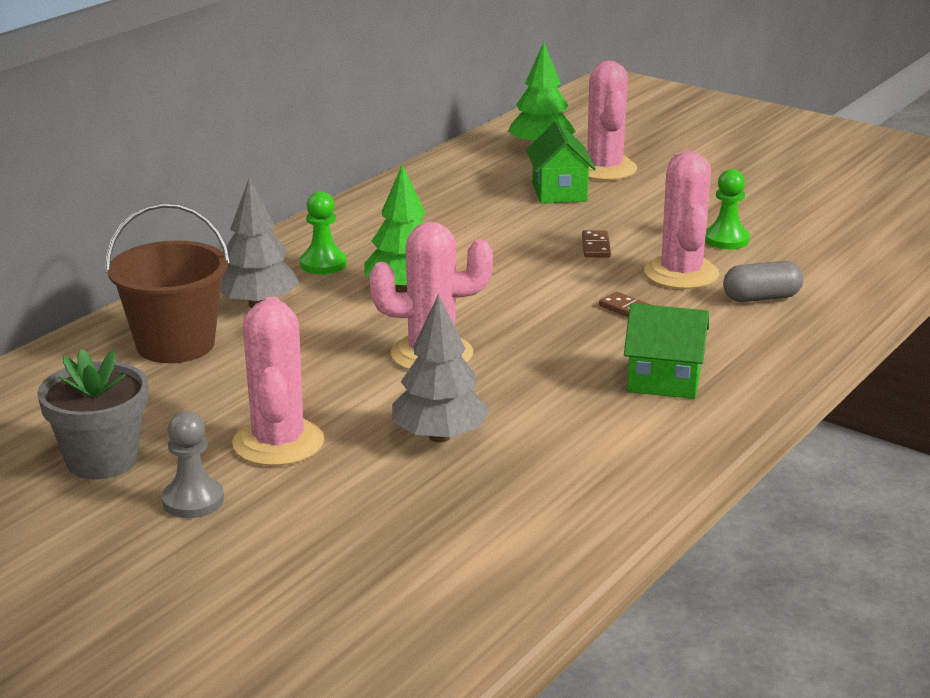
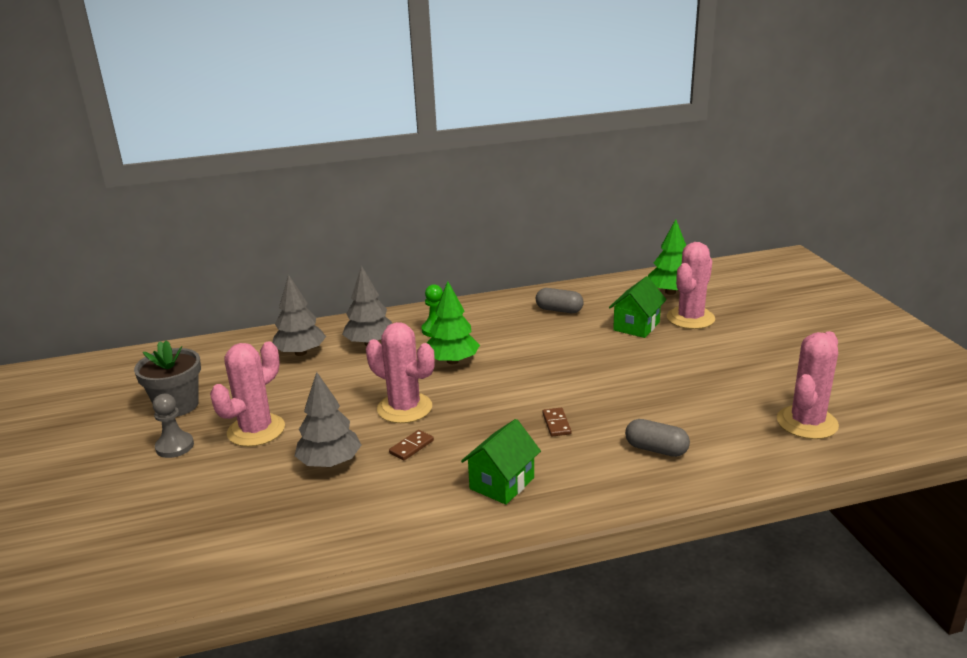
camera: 40 degrees right, 0 degrees up
(175, 344) = (300, 353): brown bucket -> grey tree
(443, 200) = (559, 310): none -> grey capsule
(596, 247) = (602, 371): brown domino -> brown domino (411, 447)
(664, 381) = (502, 483): green house -> green house turned 75 degrees clockwise
(681, 273) = (628, 410): pink cactus -> pink cactus (807, 423)
(726, 240) = (697, 396): green pawn -> none

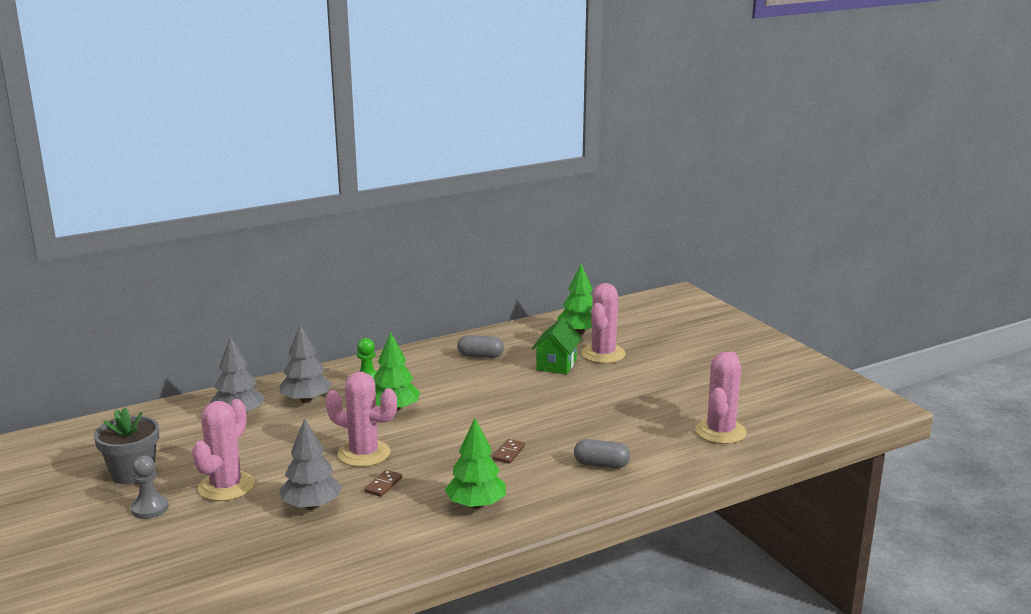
camera: 15 degrees left, 5 degrees down
(502, 483) = (476, 505): green house -> green tree
(556, 424) = (509, 453): brown domino -> brown domino turned 45 degrees clockwise

